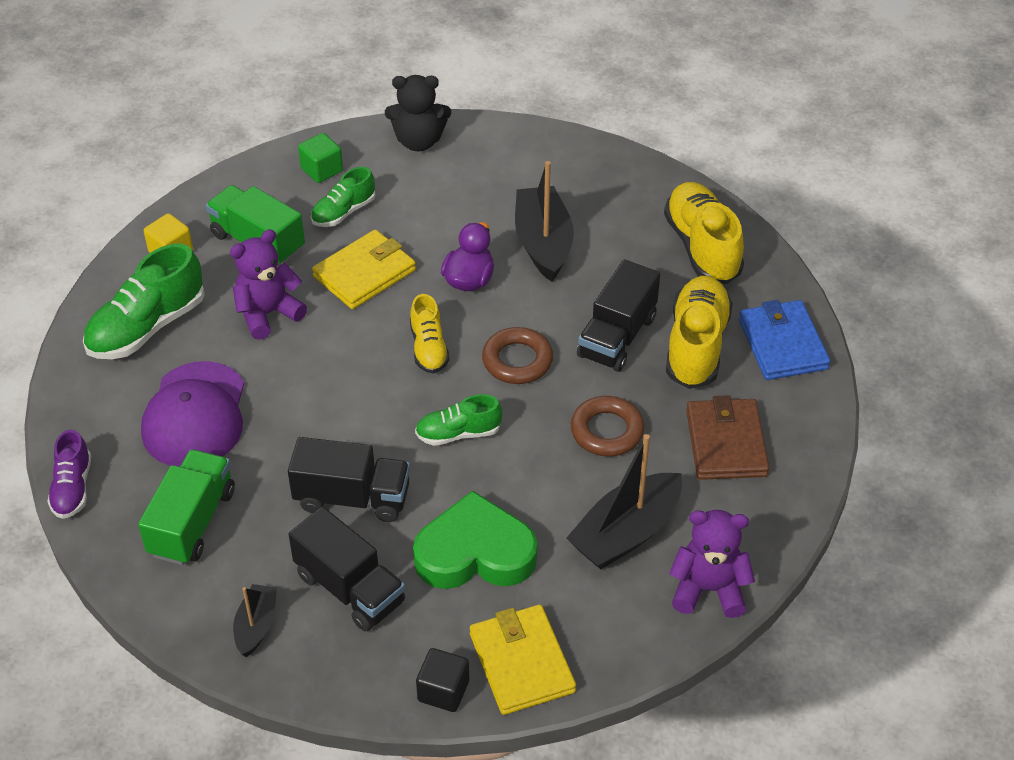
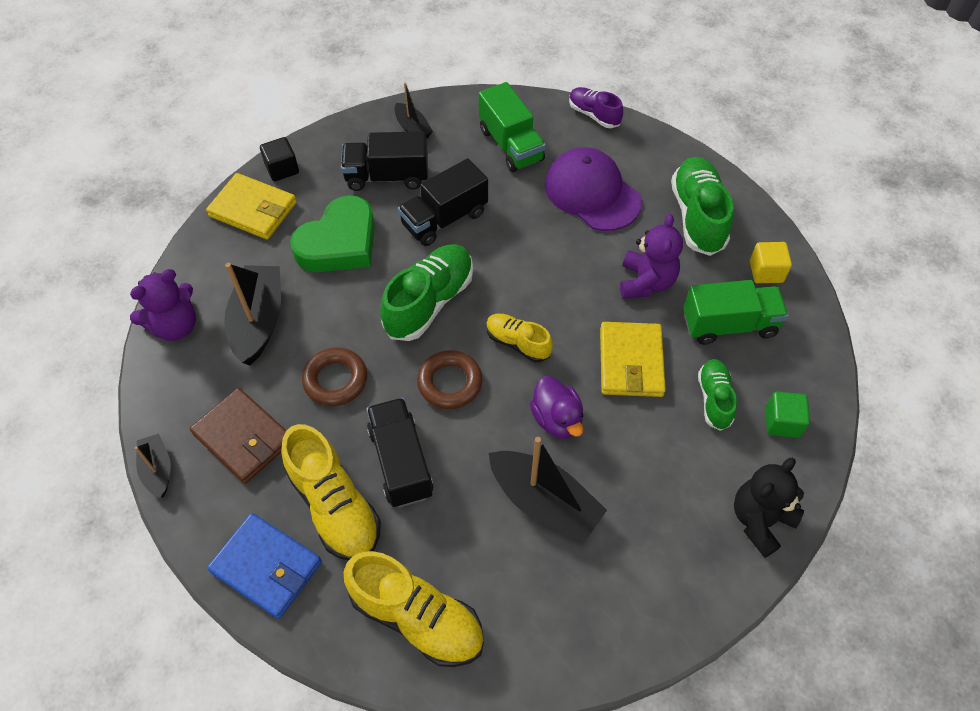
camera: 135 degrees right, 10 degrees up
(458, 433) = (429, 302): green shoe -> green shoe, size x1.71
(818, 470) = (158, 470): none -> black boat

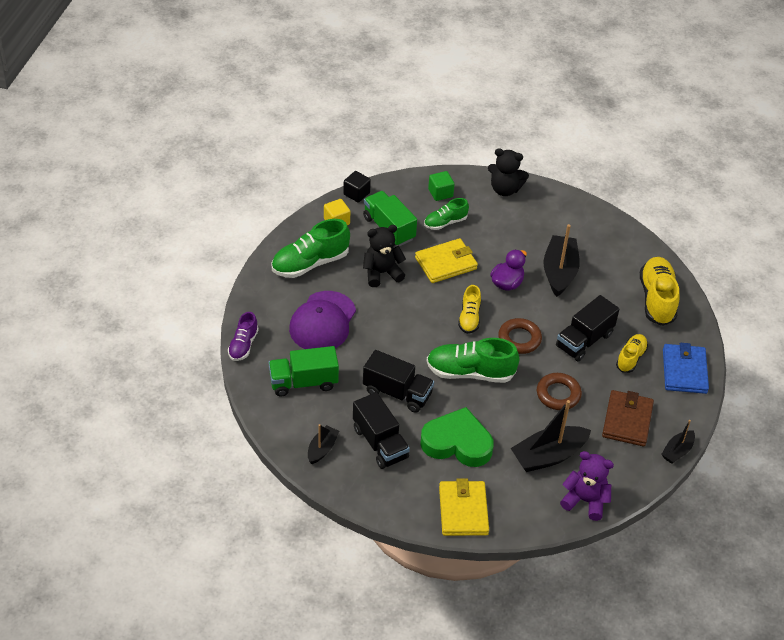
camera: 120 degrees left, 10 degrees down
(282, 169) = (414, 513): black cube -> black cube (356, 194)
(334, 505) = (631, 358): yellow shoe -> yellow shoe, size x0.58
(511, 145) = (303, 382): green truck -> green truck turned 135 degrees counterclockwise
(646, 282) = (382, 273): purple teddy bear -> black teddy bear

